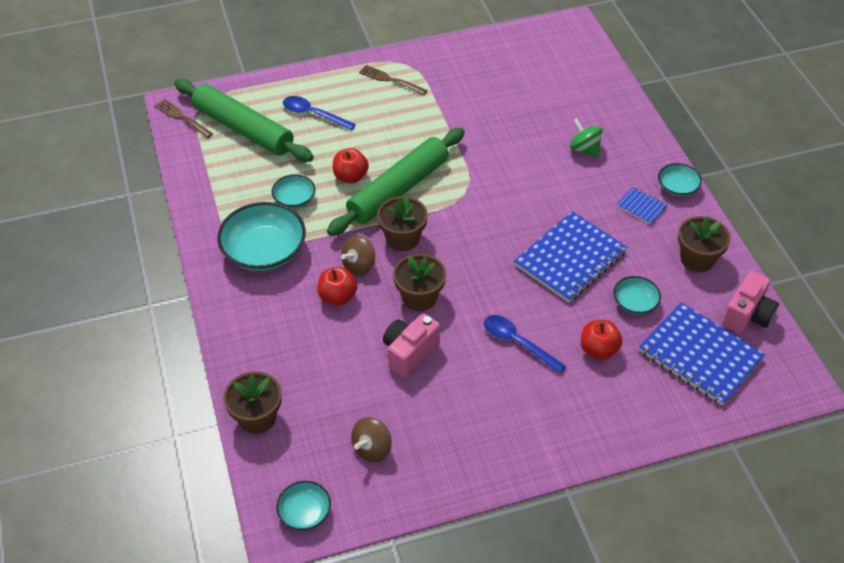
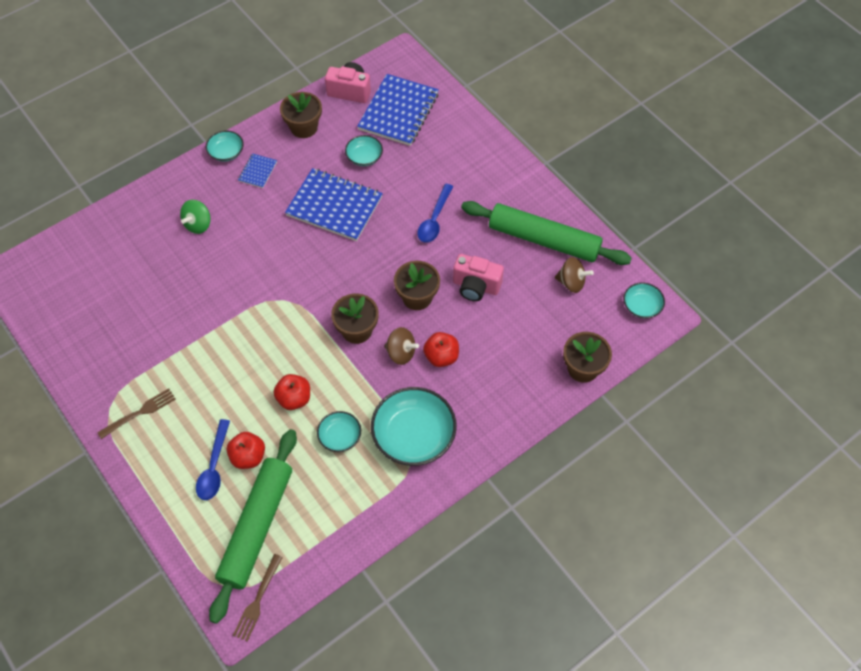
camera: 110 degrees left, 10 degrees up
(390, 80) = (139, 413): brown fork -> brown fork turned 135 degrees counterclockwise
(398, 189) = (297, 353): green rolling pin -> green rolling pin (543, 240)
(598, 349) = (419, 169): red apple -> red apple (248, 457)

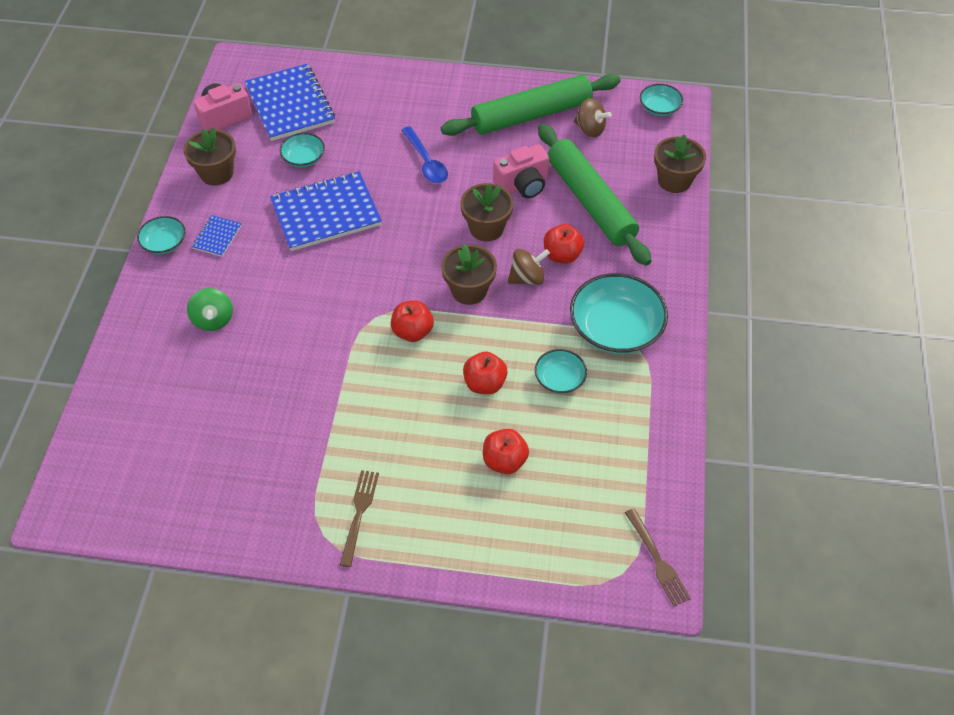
camera: 45 degrees left, 5 degrees down
(214, 467) = (485, 495): blue spoon -> none
(257, 527) = (583, 506): green rolling pin -> green rolling pin (590, 201)
(258, 171) = (217, 237): blue notebook -> blue notebook turned 45 degrees clockwise
(293, 328) = (412, 331): none -> red apple
(571, 282) = (590, 129): brown spinning top -> brown spinning top turned 60 degrees clockwise

